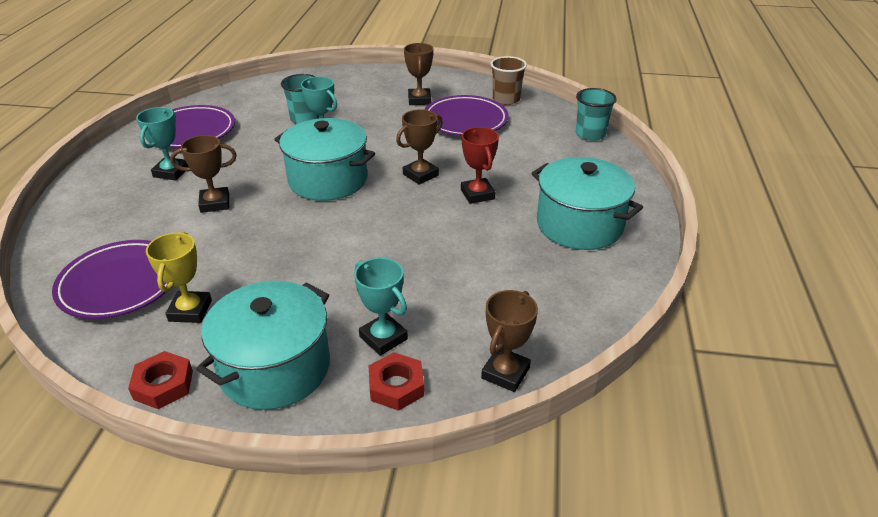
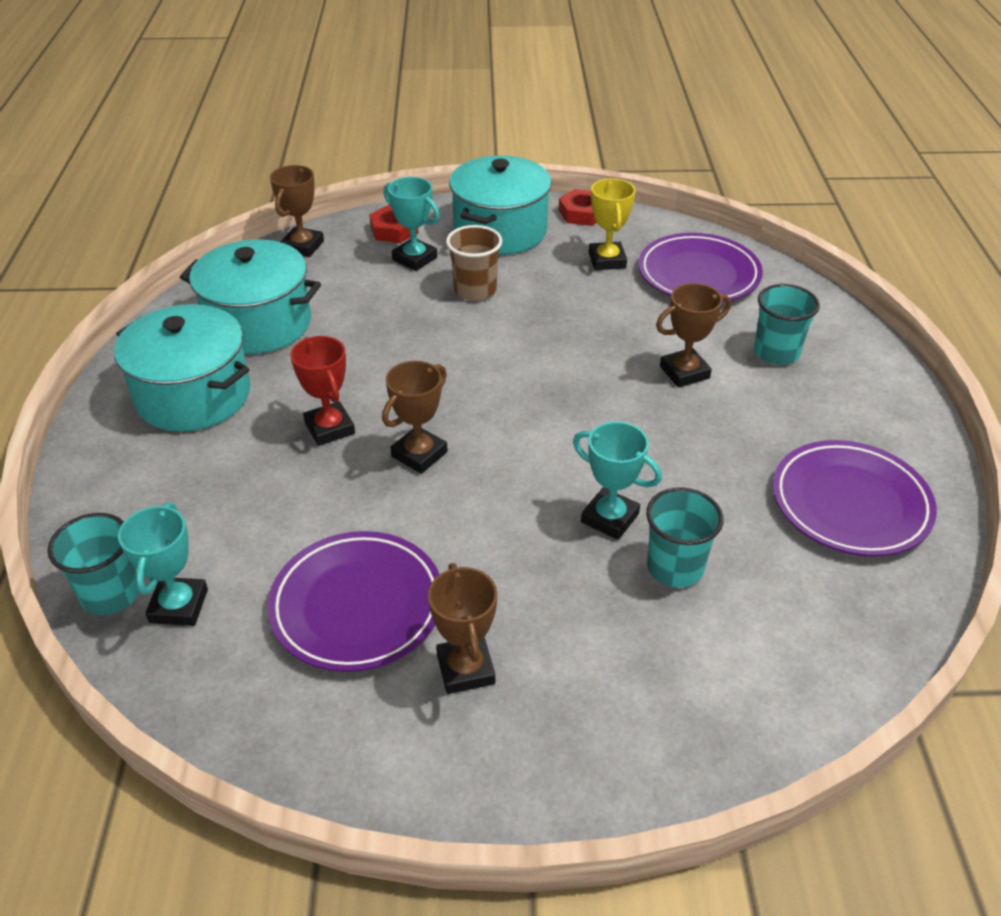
camera: 170 degrees right, 5 degrees up
(135, 209) = (776, 352): none -> turquoise cup
(171, 172) = (792, 414): turquoise trophy -> turquoise trophy (179, 606)
(328, 180) = (555, 428): turquoise pot -> turquoise pot (258, 323)
(506, 99) = (267, 701): brown cup -> brown cup (475, 290)

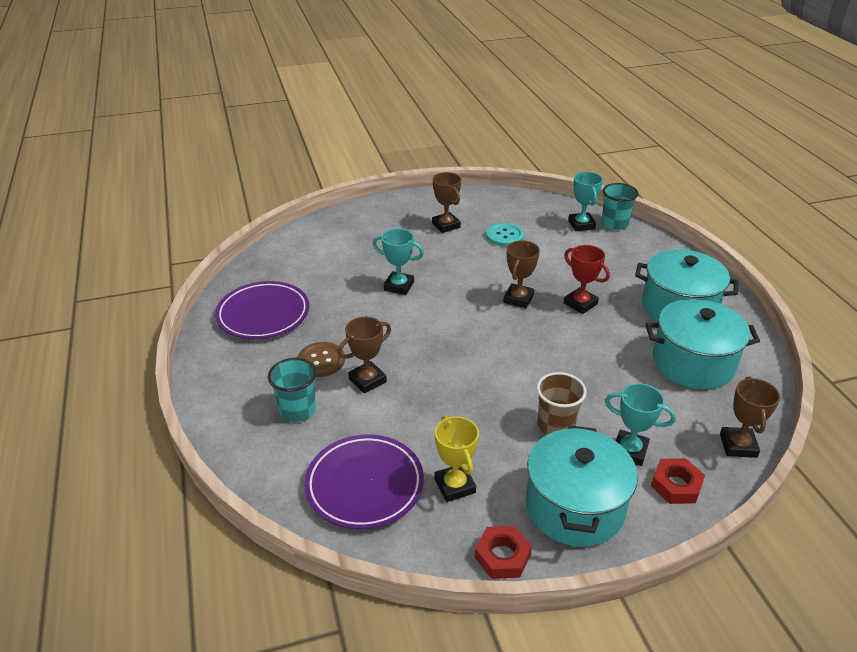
camera: 165 degrees right, 5 degrees down
(357, 605) = (504, 236): purple plate -> turquoise button
(675, 567) = (361, 271): turquoise cup -> none
(748, 409) = (321, 361): none -> brown button

